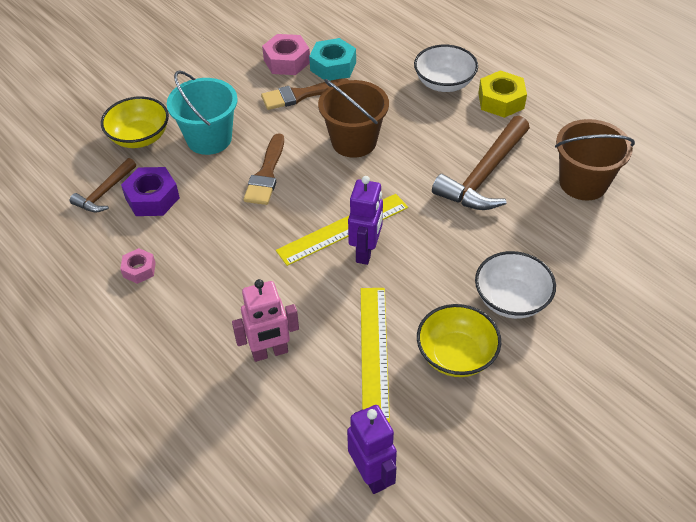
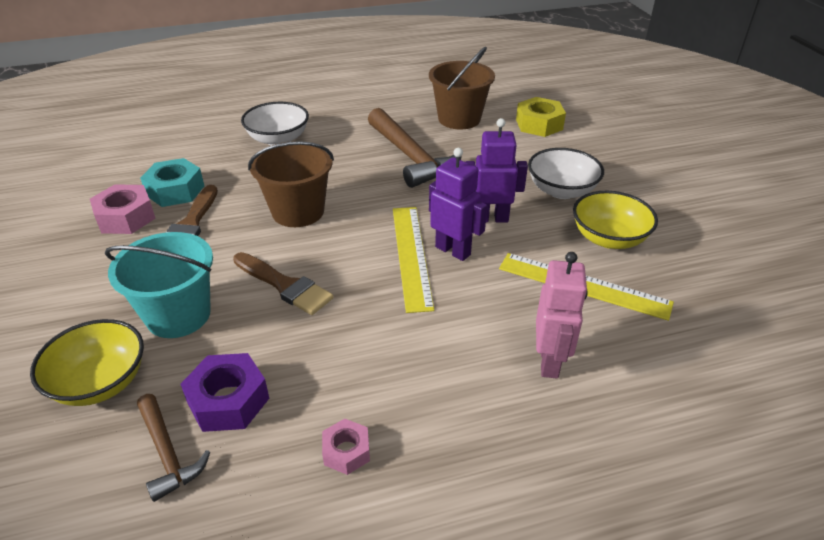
camera: 65 degrees left, 10 degrees down
(372, 474) = (732, 334): purple robot -> purple robot (491, 218)
(501, 101) = (332, 121): yellow nut -> yellow nut (539, 124)

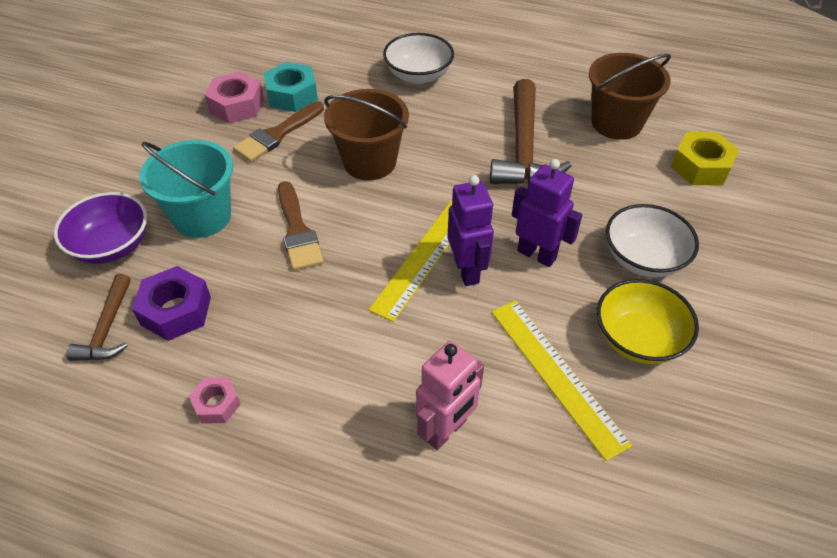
camera: 35 degrees right, 10 degrees up
(100, 382) = (112, 246): yellow bowl -> purple bowl

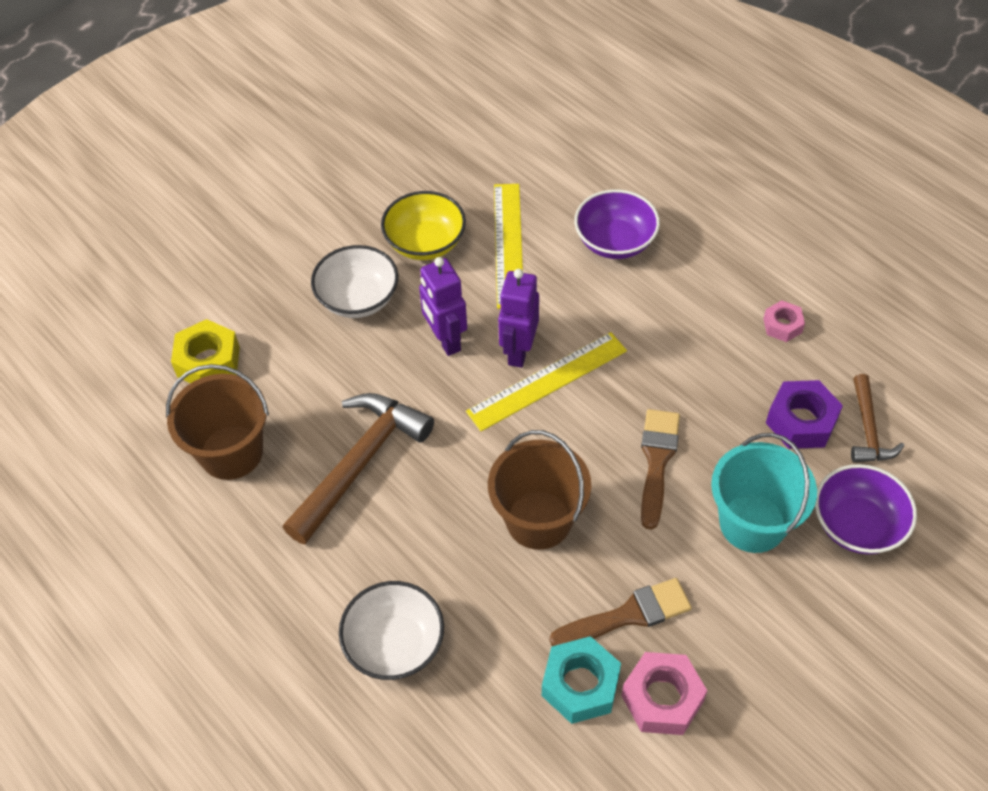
camera: 150 degrees left, 5 degrees up
(107, 328) = (868, 429): brown hammer -> brown hammer turned 150 degrees clockwise
(446, 430) = (615, 242): pink robot -> purple bowl

